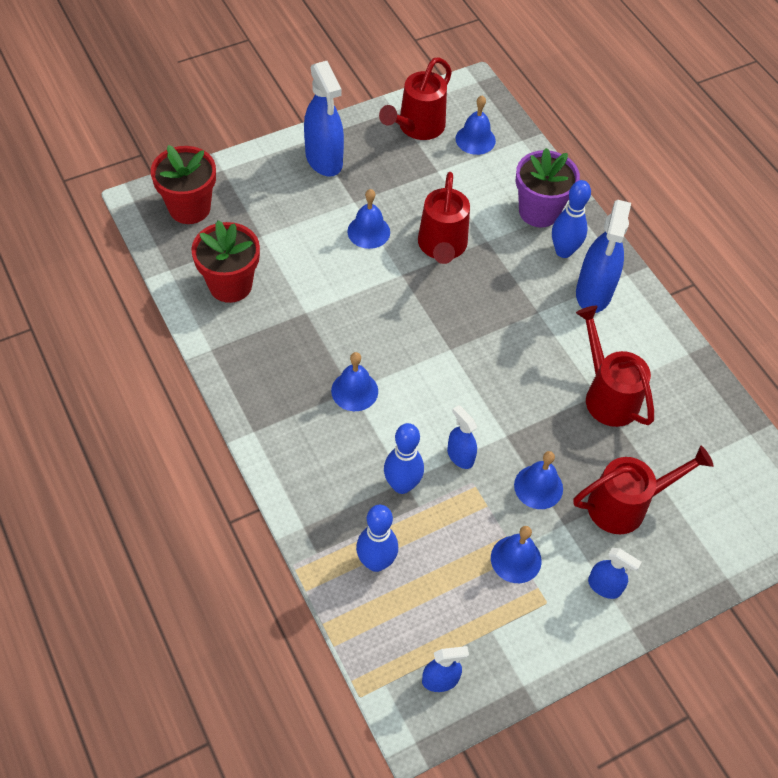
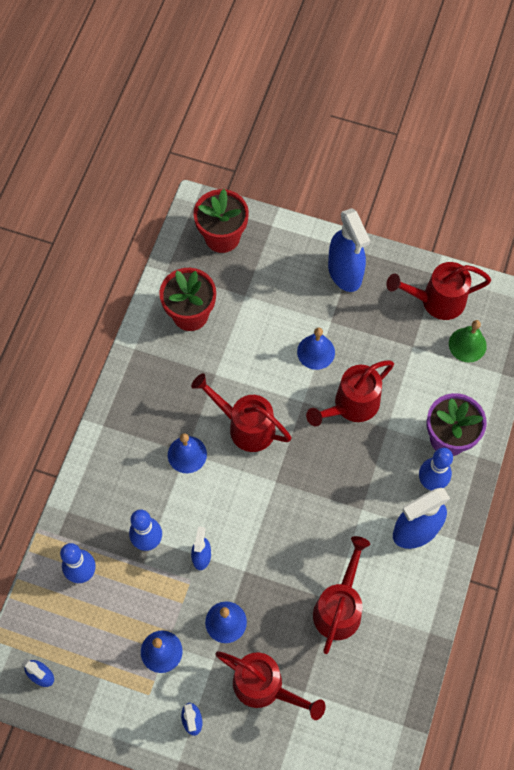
camera: 50 degrees right, 10 degrees up
(324, 160) = (345, 273): blue spray bottle -> blue spray bottle turned 45 degrees counterclockwise
(377, 329) = (245, 426): none -> red watering can
(475, 139) = (467, 345): blue bell -> green bell

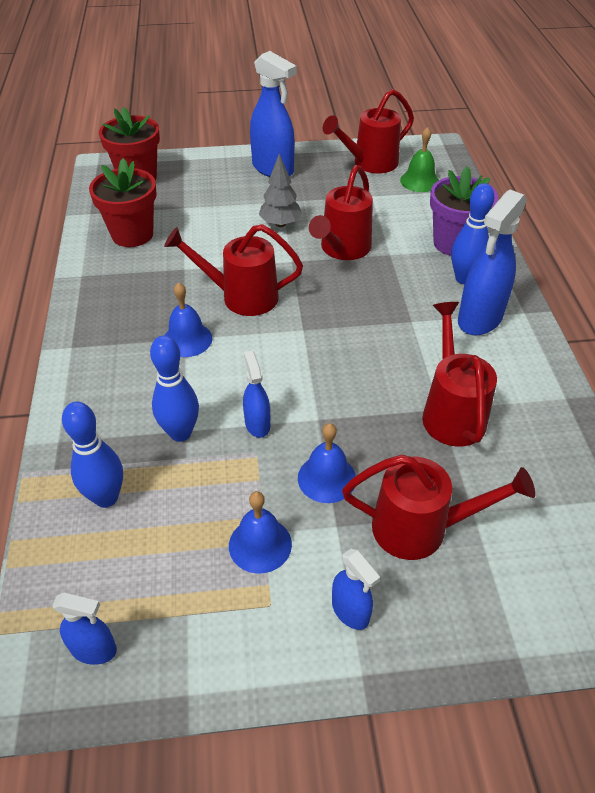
camera: 25 degrees left, 20 degrees down
(316, 352) = (280, 224): blue bell -> grey tree

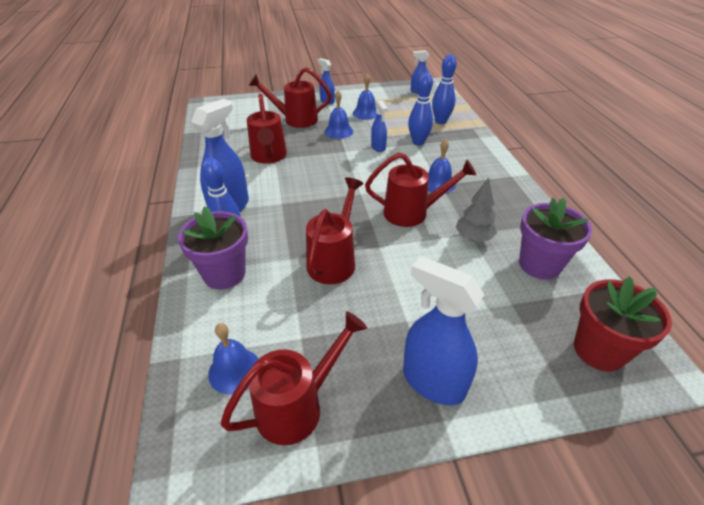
camera: 175 degrees right, 5 degrees down
(132, 234) = (539, 264): red flower pot -> purple flower pot
(280, 224) = (399, 287): grey tree -> grey tree (473, 238)
(419, 181) = (234, 370): green bell -> blue bell

